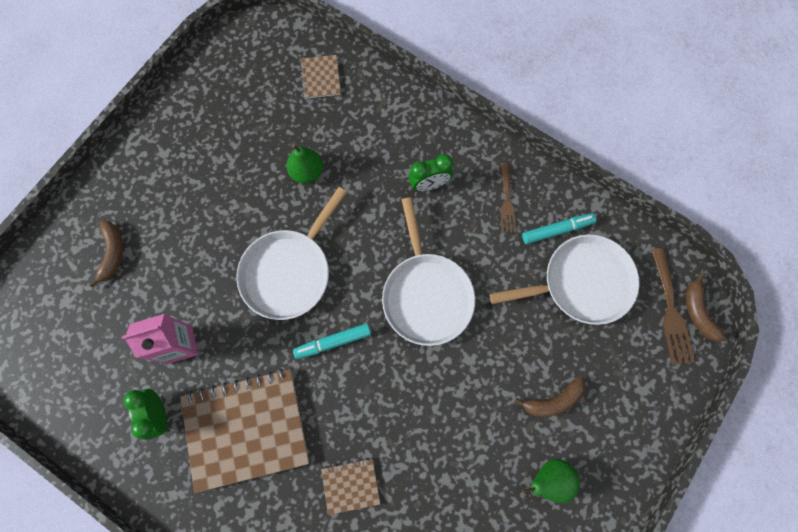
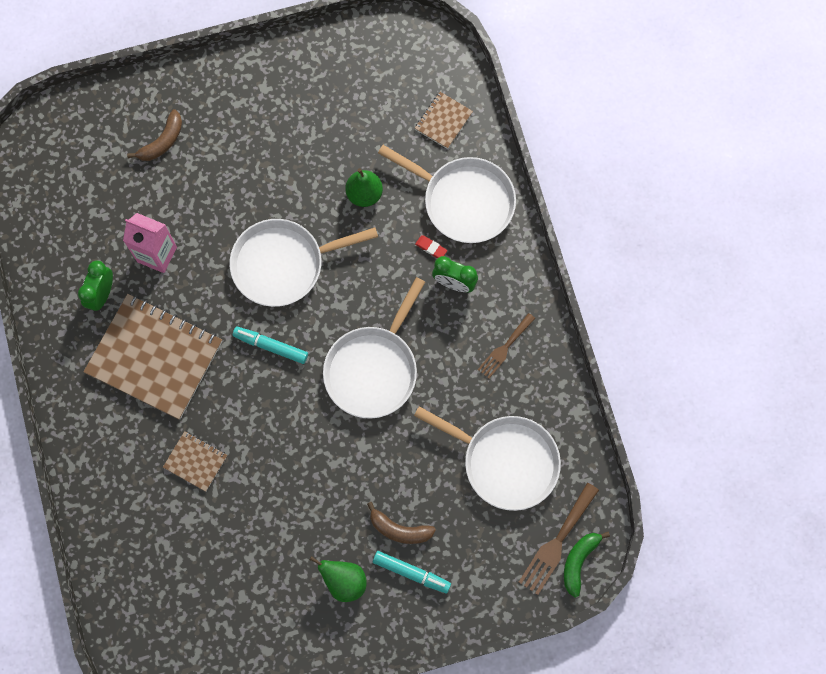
camera: 40 degrees right, 0 degrees up
(384, 121) = (464, 201): none -> white pan
(390, 172) = (431, 248): none -> red eraser
(557, 230) = (524, 404): turquoise marker -> turquoise marker (411, 572)
(698, 312) = (579, 561): brown banana -> green banana

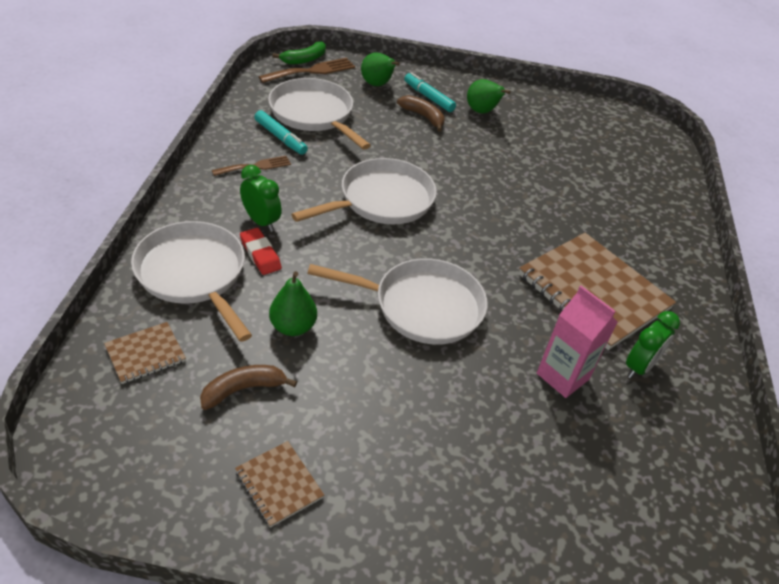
camera: 160 degrees left, 30 degrees down
(162, 141) = (512, 499): brown banana -> brown banana (243, 389)
(195, 461) = (576, 211): brown notebook -> brown notebook (279, 484)
(271, 346) = (470, 252): turquoise marker -> turquoise marker (280, 138)
(431, 248) = (260, 254): red eraser -> red eraser, size x1.55
(476, 561) = (377, 85): none -> green pear

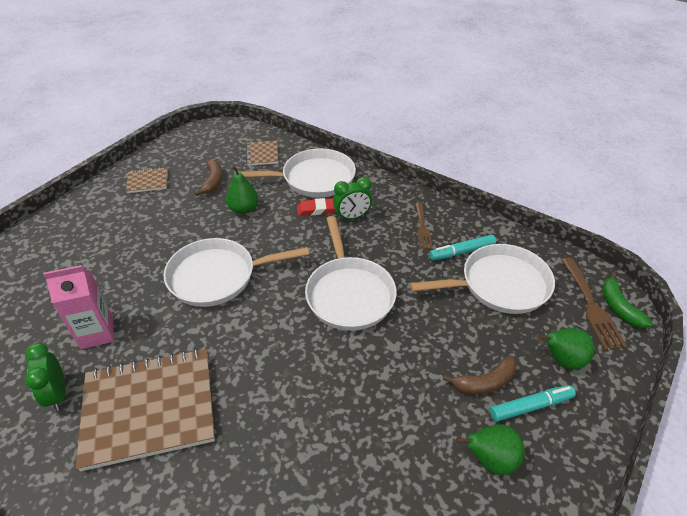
camera: 120 degrees right, 0 degrees up
(422, 306) = (217, 276): white pan -> white pan turned 45 degrees clockwise

